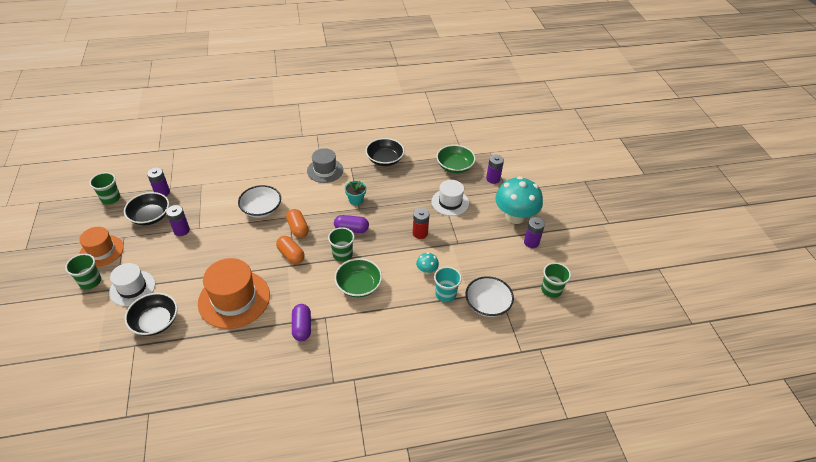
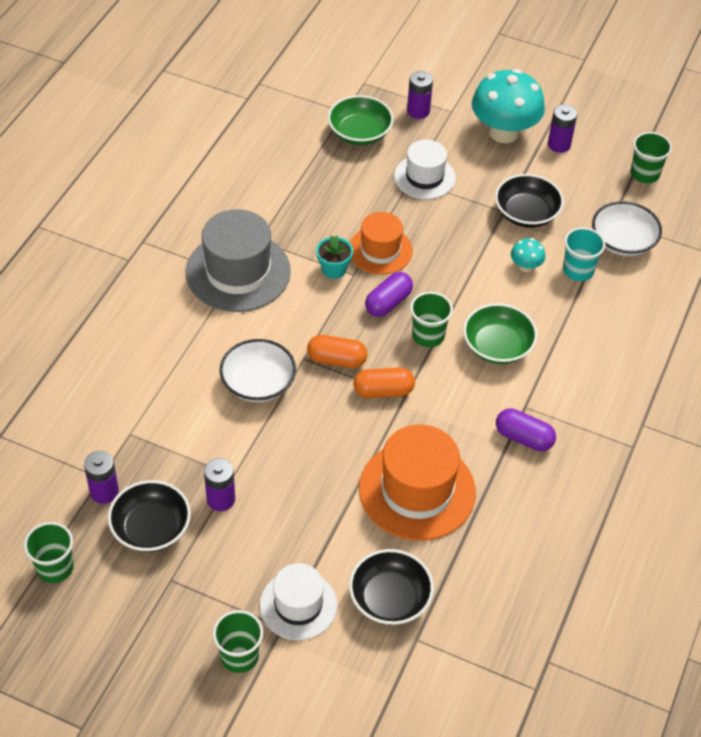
camera: 55 degrees left, 5 degrees up
(101, 251) = (179, 620): orange hat -> orange hat (380, 250)
(325, 170) = (238, 272): grey hat -> grey hat, size x1.60
(385, 159) = (276, 195): black bowl -> black bowl (526, 213)
(420, 233) = (455, 237): red battery -> none

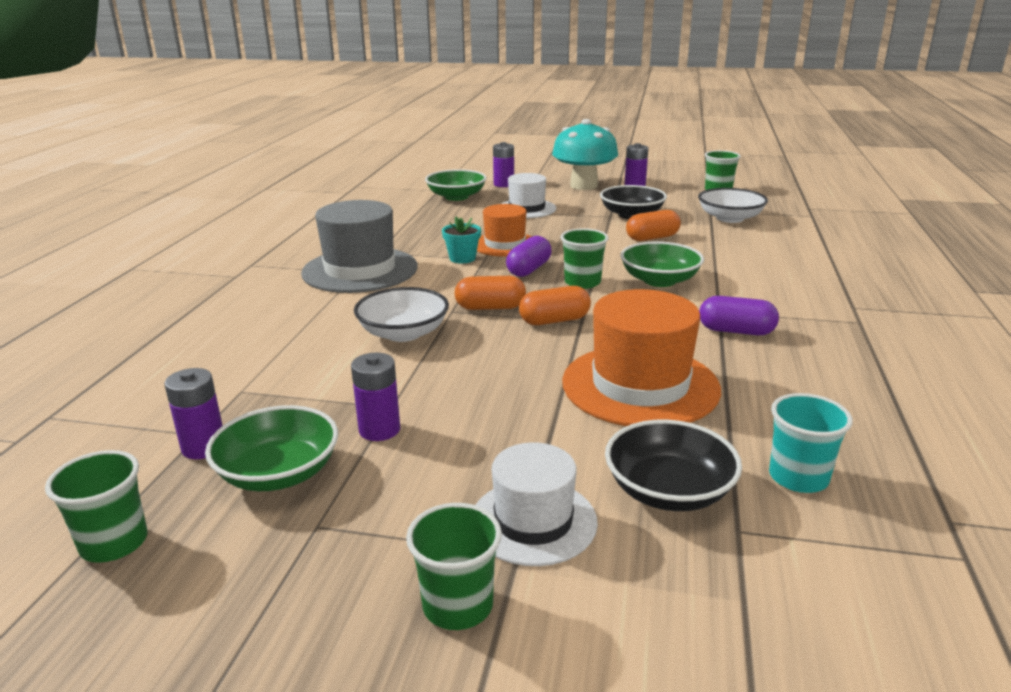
camera: 10 degrees left, 25 degrees down
(151, 528) = (278, 473): black bowl -> green bowl
(525, 266) = (652, 238): turquoise mushroom -> orange capsule
(578, 270) = (703, 235): turquoise cup -> turquoise cup (798, 477)

